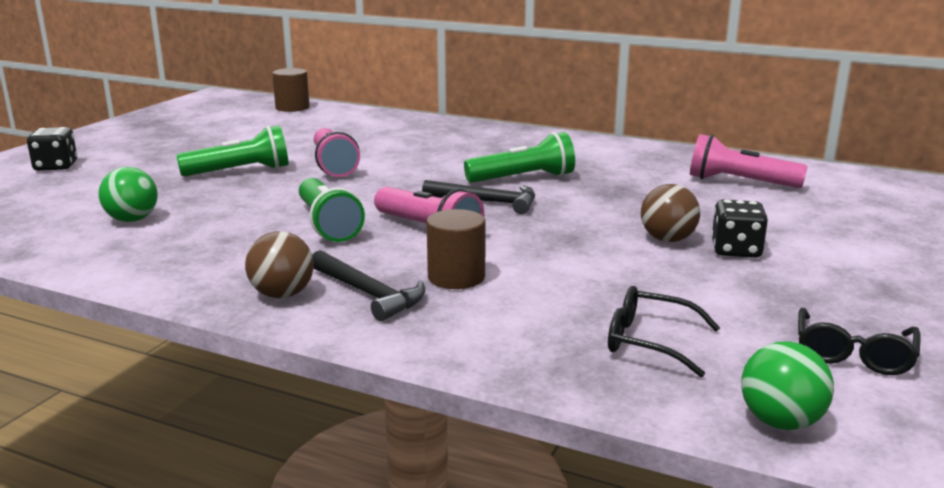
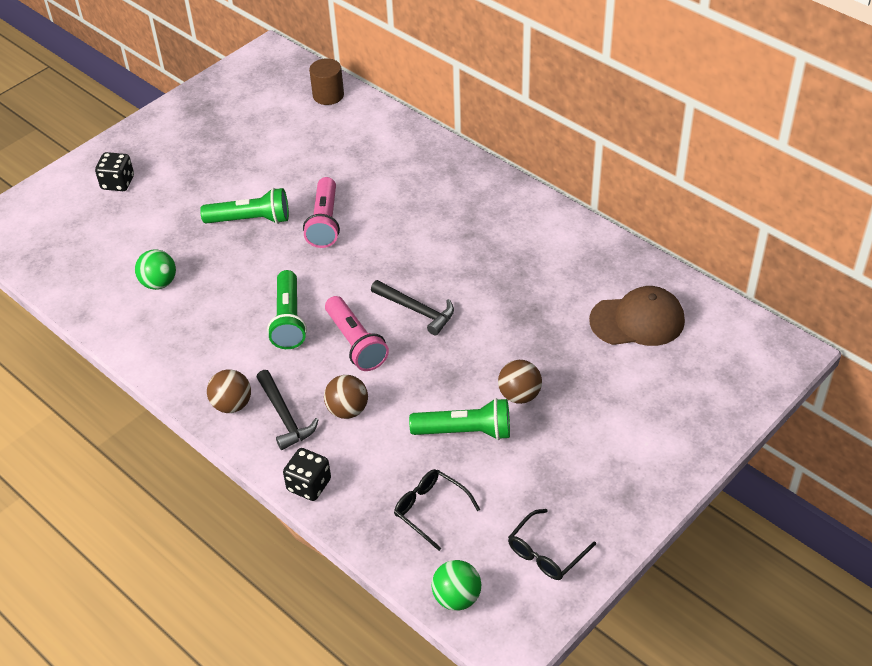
camera: 20 degrees right, 25 degrees up
(456, 277) = (347, 410): brown cylinder -> brown ball
(523, 178) = (464, 277): green flashlight -> green flashlight (465, 432)
(736, 250) = (559, 421): black dice -> black dice (309, 485)
(739, 182) = (637, 320): pink flashlight -> brown cap

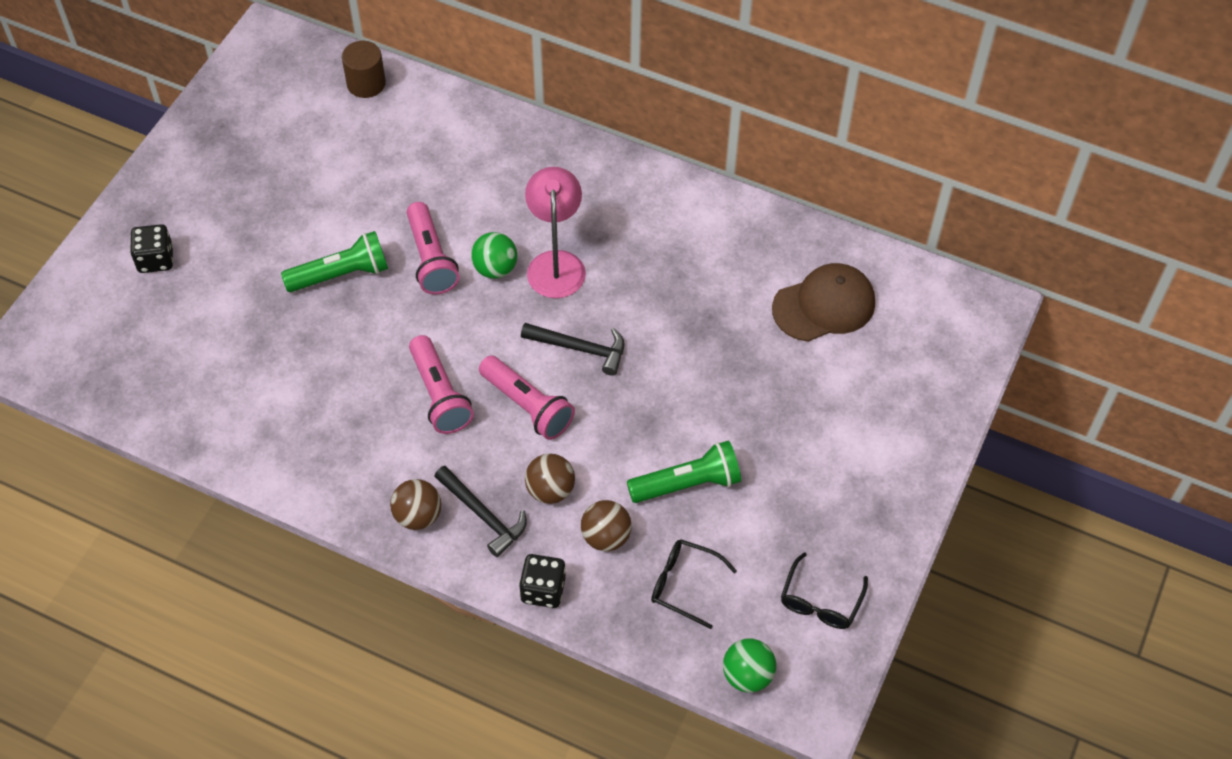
camera: 20 degrees left, 10 degrees up
(159, 283) = (266, 383): green ball -> green ball (495, 268)
(288, 320) = (439, 395): green flashlight -> pink flashlight
(423, 245) = (556, 263): none -> pink lamp
(519, 395) = (730, 426): brown ball -> brown ball (606, 537)

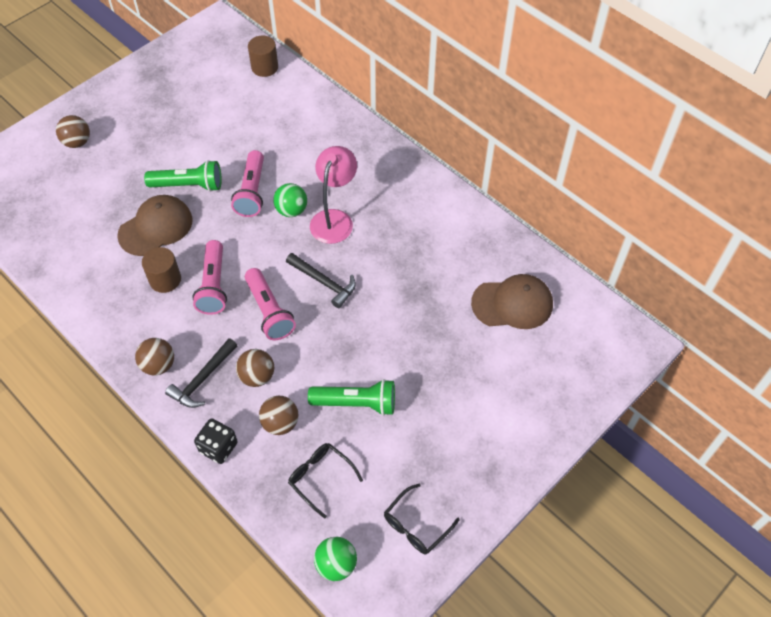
camera: 20 degrees right, 0 degrees up
(156, 259) = (77, 142): black dice -> brown ball
(325, 343) = (156, 227): none -> brown cap
(372, 406) = (165, 280): none -> brown cylinder
(483, 515) = (203, 379): black hammer -> black hammer turned 60 degrees clockwise

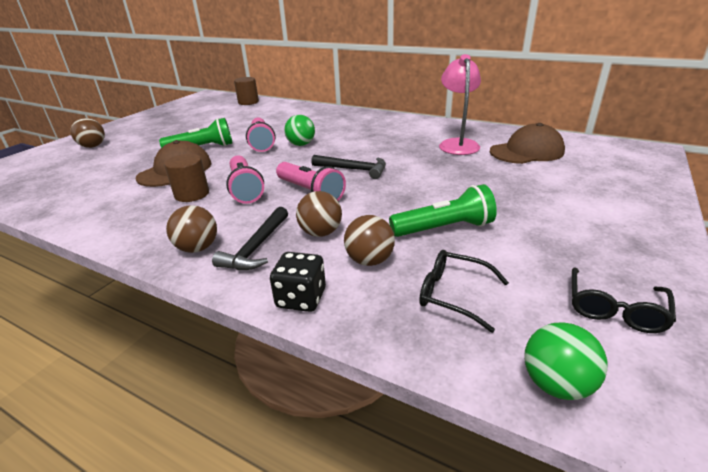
camera: 15 degrees left, 25 degrees down
(334, 219) = (341, 142): pink lamp -> pink lamp (457, 144)

